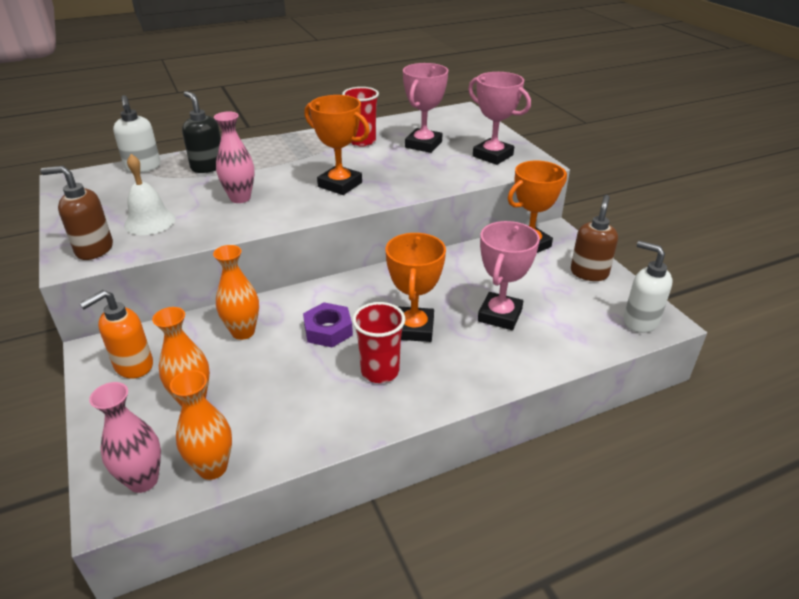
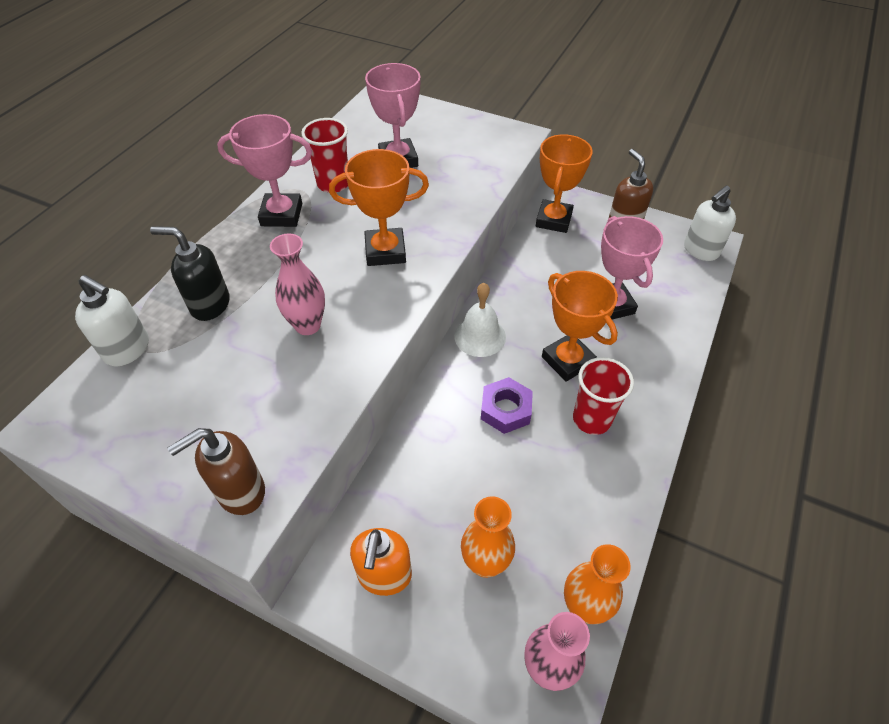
camera: 40 degrees left, 15 degrees up
(150, 222) = (251, 415): white bell -> white bell (480, 336)
(243, 332) = (437, 464): orange vase -> none
(493, 156) = (475, 144): pink trophy -> pink trophy (281, 214)
(640, 321) = (700, 250): white soap dispenser -> white soap dispenser turned 45 degrees counterclockwise

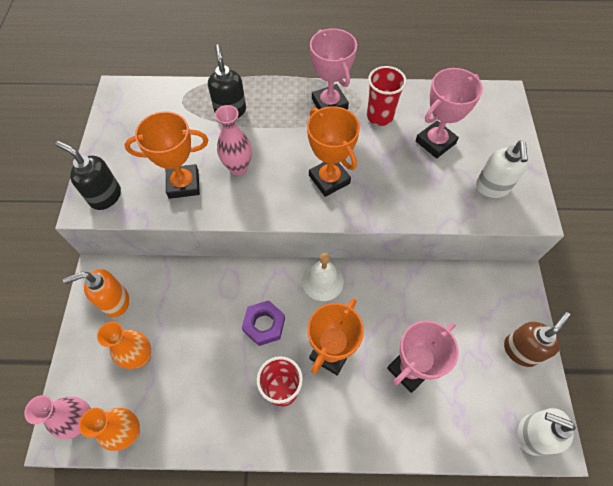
camera: 65 degrees right, 10 degrees up
(128, 349) = (179, 93): white soap dispenser -> white soap dispenser (492, 188)
(240, 492) = (105, 196): brown soap dispenser -> black soap dispenser
(553, 220) = (484, 288): orange trophy -> orange trophy (183, 184)

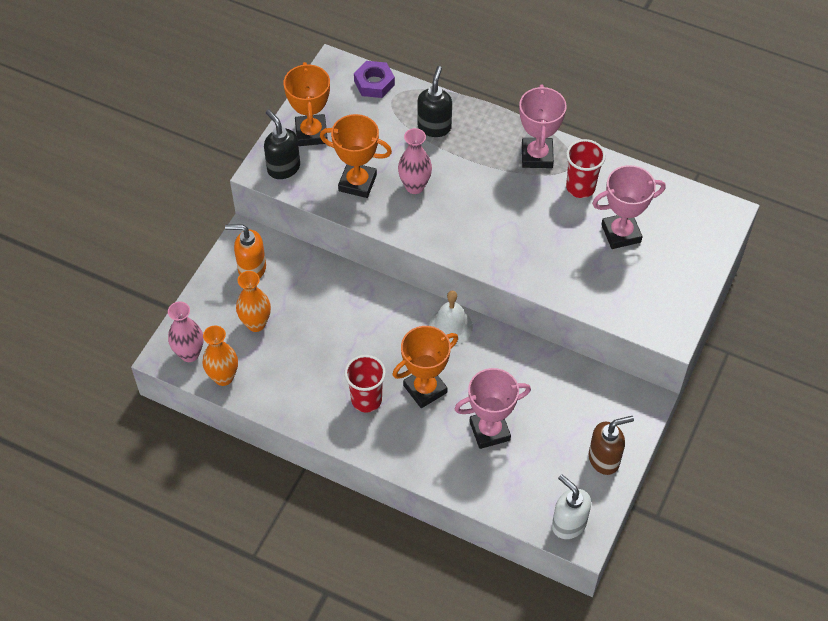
camera: 25 degrees right, 5 degrees down
(264, 325) = (376, 341): purple nut -> purple nut (374, 83)
(329, 179) = (495, 229): orange trophy -> orange trophy (311, 133)
(492, 188) = (648, 296): white soap dispenser -> none

